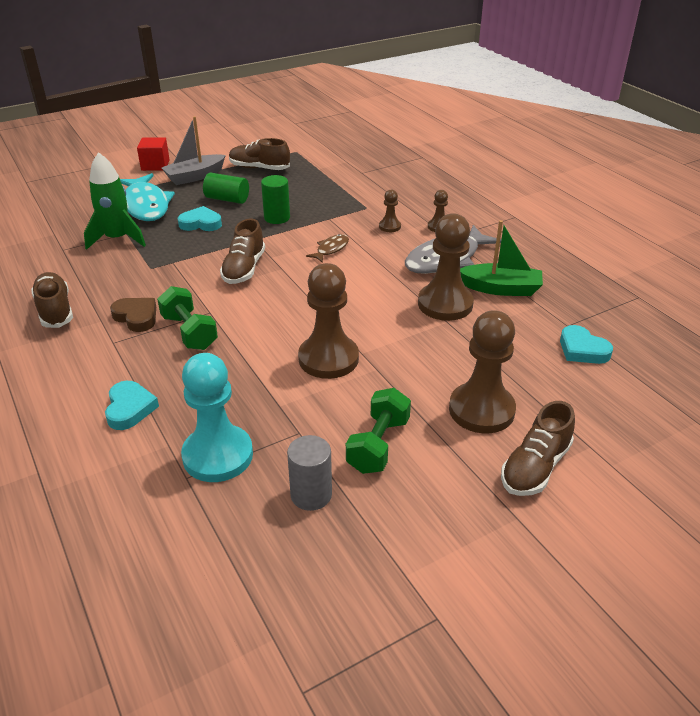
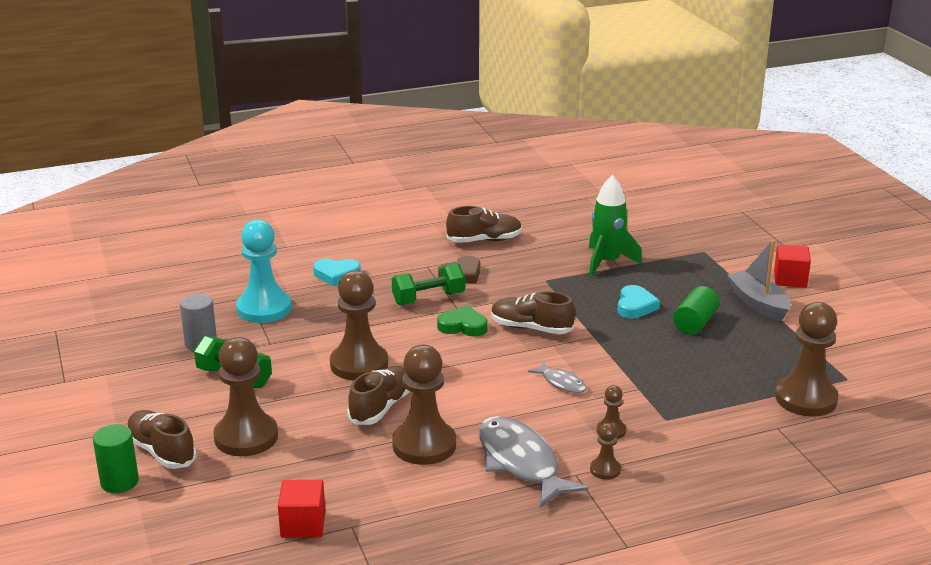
camera: 100 degrees right, 10 degrees down
(146, 205) = (682, 275): turquoise fish -> none
(244, 305) = (463, 326): none -> green heart
(259, 168) = (786, 348): brown shoe -> brown shoe (381, 407)
(277, 218) = (643, 353): green cylinder -> green cylinder (119, 482)
(324, 163) = (806, 399): none -> brown pawn
(331, 249) = (561, 383): brown fish -> grey fish
(501, 289) = (442, 492): green boat -> none
(582, 349) = (303, 524): turquoise heart -> red cube

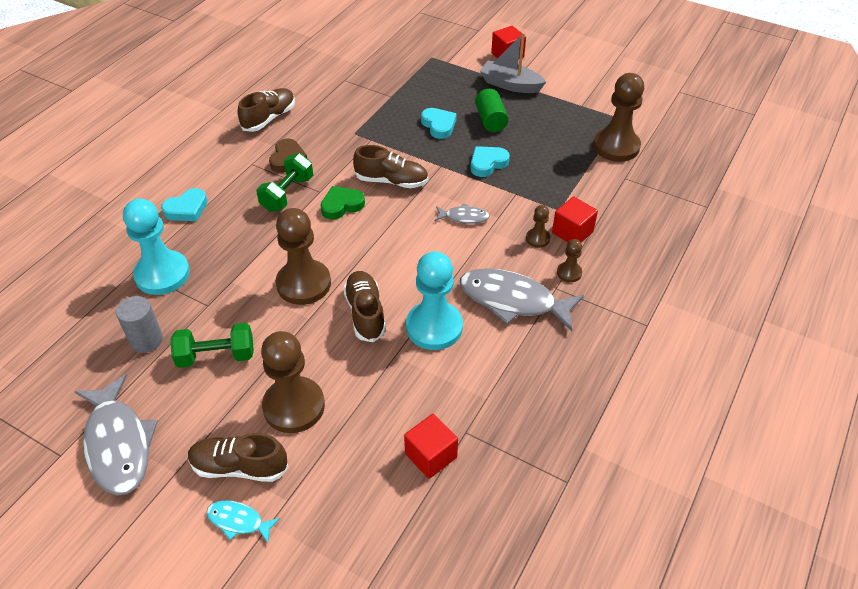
camera: 40 degrees left, 20 degrees up
(105, 395) = (118, 444): none -> grey fish
(119, 482) = (238, 521): green cylinder -> turquoise fish
(424, 445) = (434, 327): brown pawn -> turquoise pawn
(531, 328) = (391, 181): brown shoe -> brown shoe turned 150 degrees counterclockwise
(607, 262) = (379, 97): green rocket -> none
(643, 354) = (487, 163): none -> turquoise heart
(654, 442) = (572, 232): none -> red cube

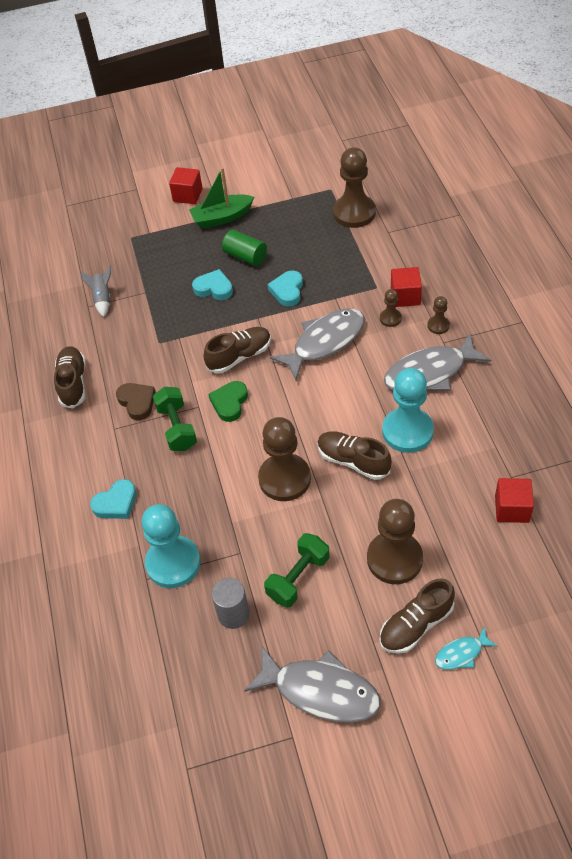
camera: 40 degrees left, 5 degrees up
(187, 209) = (116, 503): turquoise heart -> turquoise heart turned 45 degrees clockwise
(359, 81) = (102, 299): none -> grey rocket
(464, 217) = (325, 342): grey fish -> grey fish, size x2.05
(510, 85) = (222, 217): grey boat -> green boat

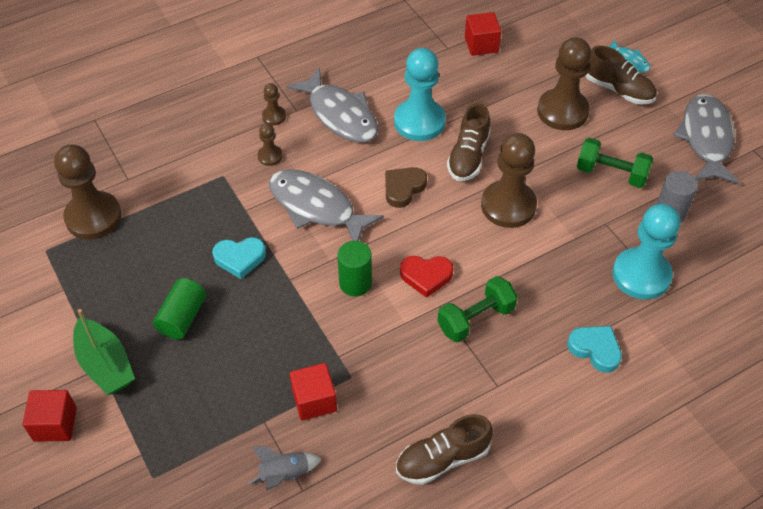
camera: 110 degrees left, 0 degrees up
(137, 402) = (452, 372): brown heart -> brown heart (403, 188)
(214, 288) = (246, 339): turquoise heart -> none
(229, 403) = (426, 276): green heart -> red heart
(239, 356) = (355, 283): brown shoe -> green cylinder
(405, 296) = (234, 148): red cube -> red cube (314, 400)

